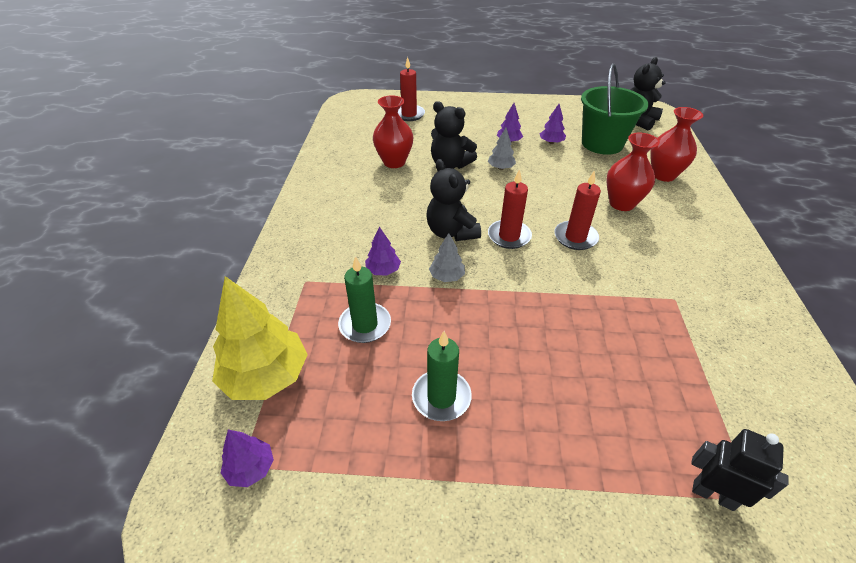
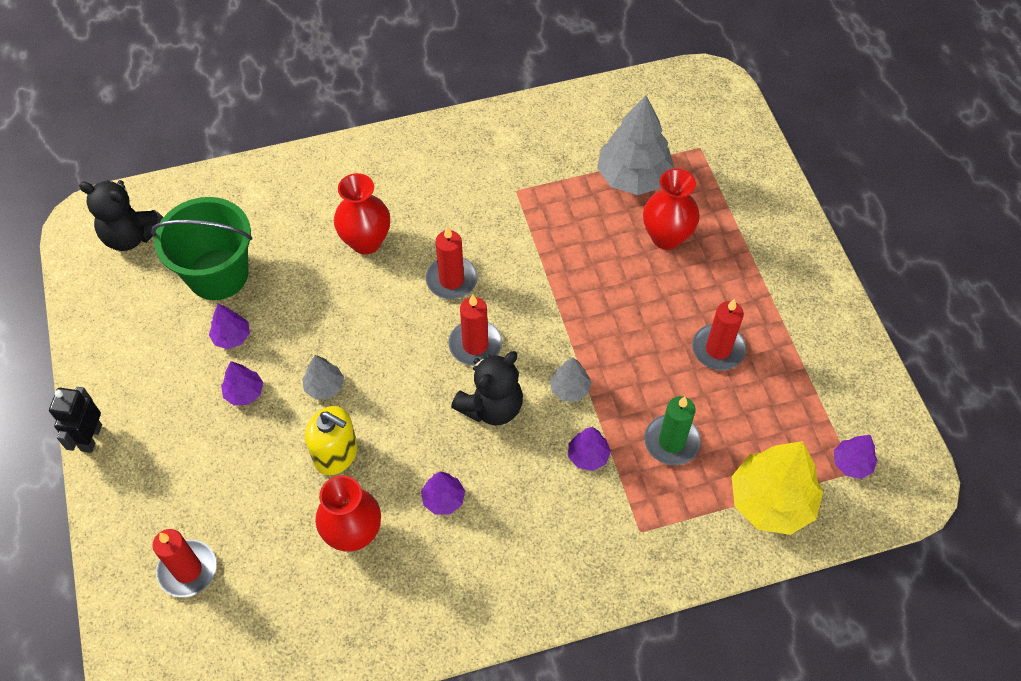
camera: 110 degrees left, 15 degrees up
(394, 197) = (443, 499): none -> purple tree
(441, 397) = (718, 349): green candle -> red candle
(450, 164) = (336, 454): black teddy bear -> yellow soap dispenser
(663, 175) = (284, 203): red vase -> red vase (666, 237)
(694, 402) = (633, 177): none -> grey tree
(713, 494) = (708, 168): black robot -> black robot (91, 438)

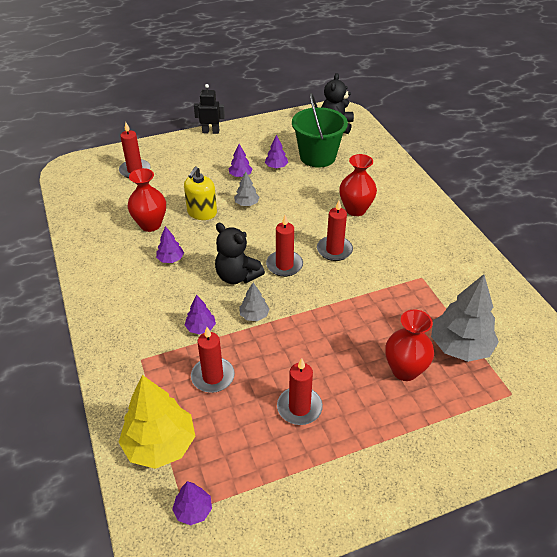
camera: 85 degrees right, 15 degrees down
(671, 441) = (213, 377): green candle -> red candle

